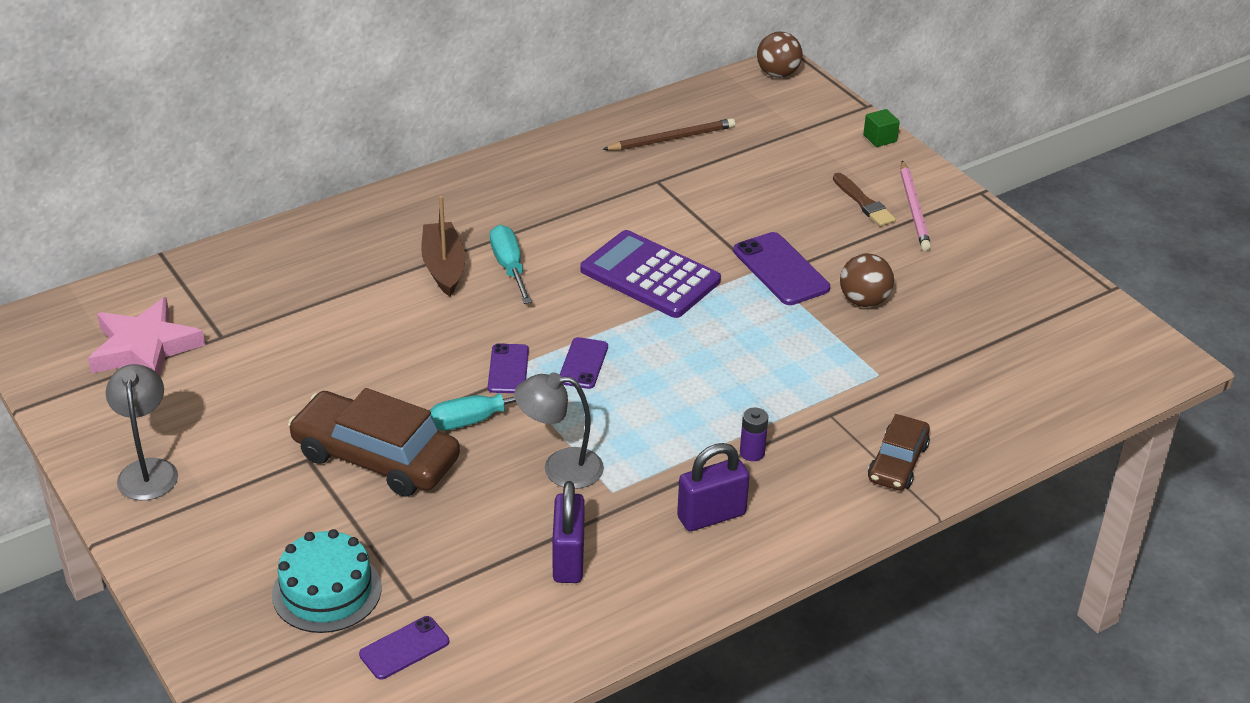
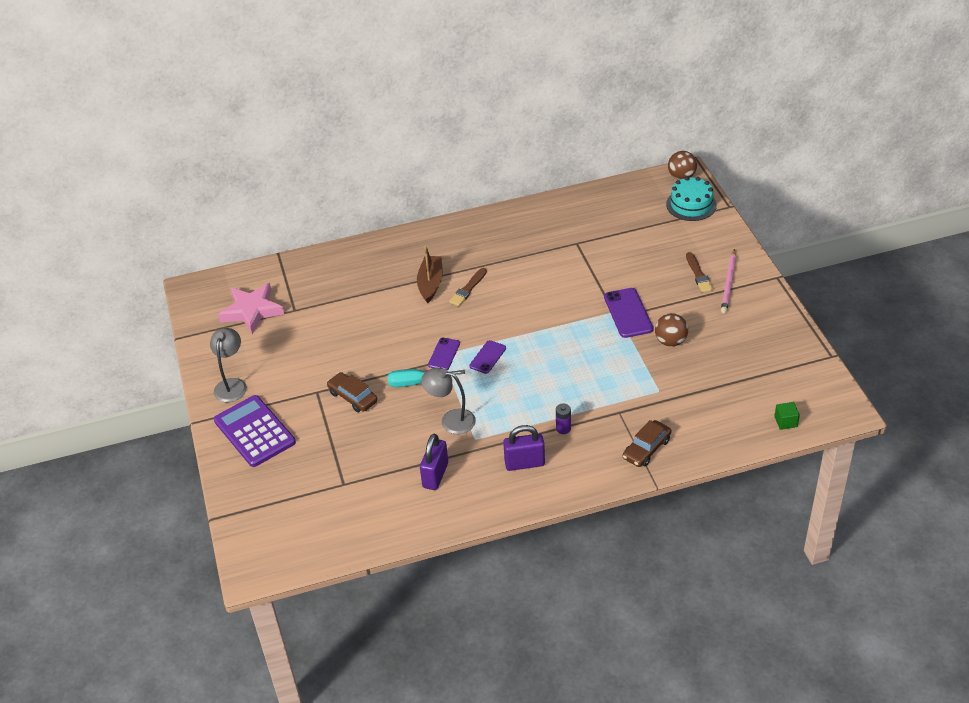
camera: 20 degrees right, 5 degrees up
(327, 591) = (301, 471): turquoise cake -> turquoise cake (691, 204)
(375, 457) = (353, 397): brown car -> brown car, size x0.58
(404, 648) = (330, 510): purple phone -> none
(509, 267) = (468, 289): turquoise screwdriver -> brown brush
(650, 275) = (548, 306): purple calculator -> purple calculator (254, 431)
(671, 139) = (596, 215): brown pencil -> none
(880, 138) = (728, 231): green cube -> green cube (785, 421)

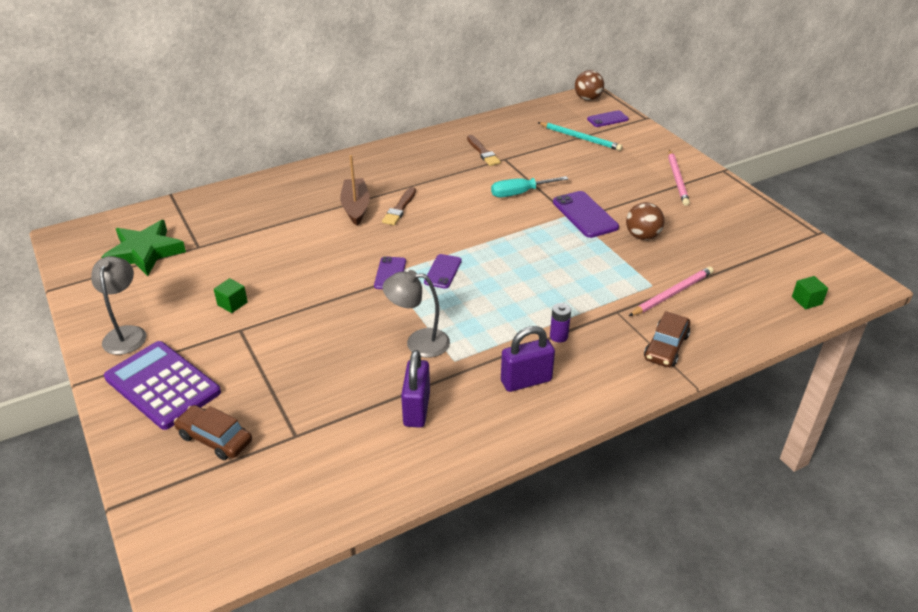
camera: 15 degrees left, 5 degrees down
(252, 311) = (145, 252): pink star -> green star
(314, 367) = (232, 304): none -> green cube
(353, 397) = (287, 330): brown car -> brown car (215, 439)
(416, 382) = (365, 306): turquoise screwdriver -> turquoise screwdriver (520, 193)
(656, 225) = (580, 138): none -> turquoise pencil
(672, 401) = (672, 293): none -> pink pencil
(691, 204) = (607, 119): turquoise cake -> purple phone
(698, 274) = (643, 175): brown brush -> brown brush (483, 152)

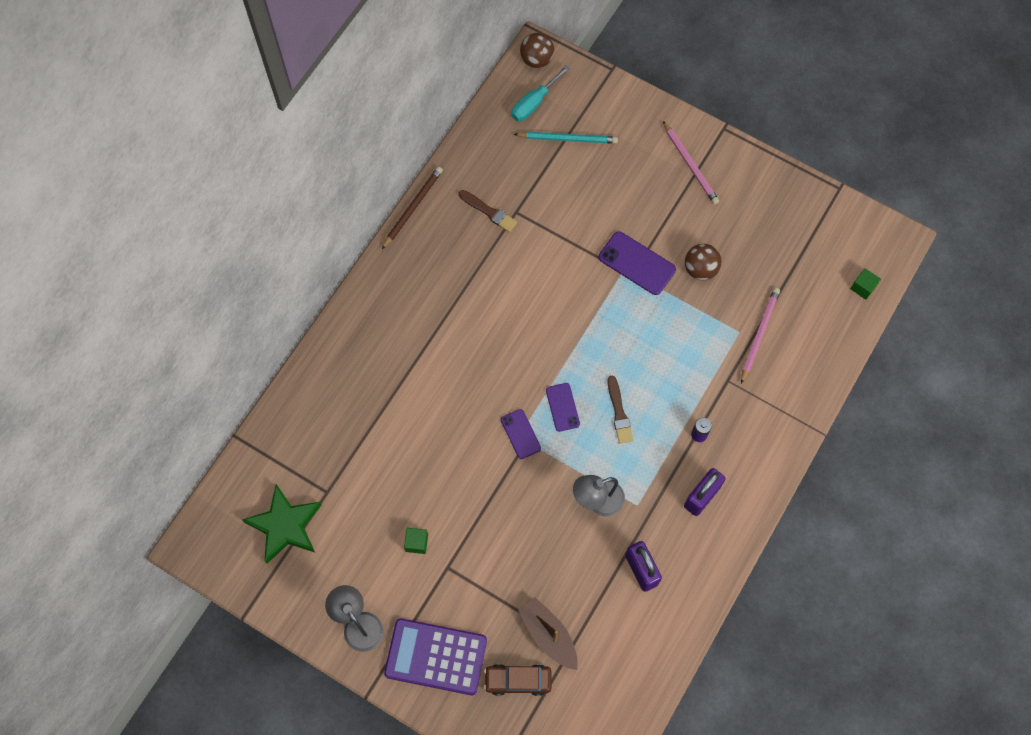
camera: 30 degrees left, 30 degrees up
(355, 207) = (427, 361): brown boat -> brown boat (548, 635)
(400, 208) = (468, 341): brown brush -> brown brush (619, 412)
(426, 133) = (413, 207): none -> brown pencil
(520, 193) = (562, 261): turquoise screwdriver -> turquoise screwdriver (534, 103)
(607, 119) = (576, 90): purple phone -> none
(666, 347) = (783, 402): brown car -> none

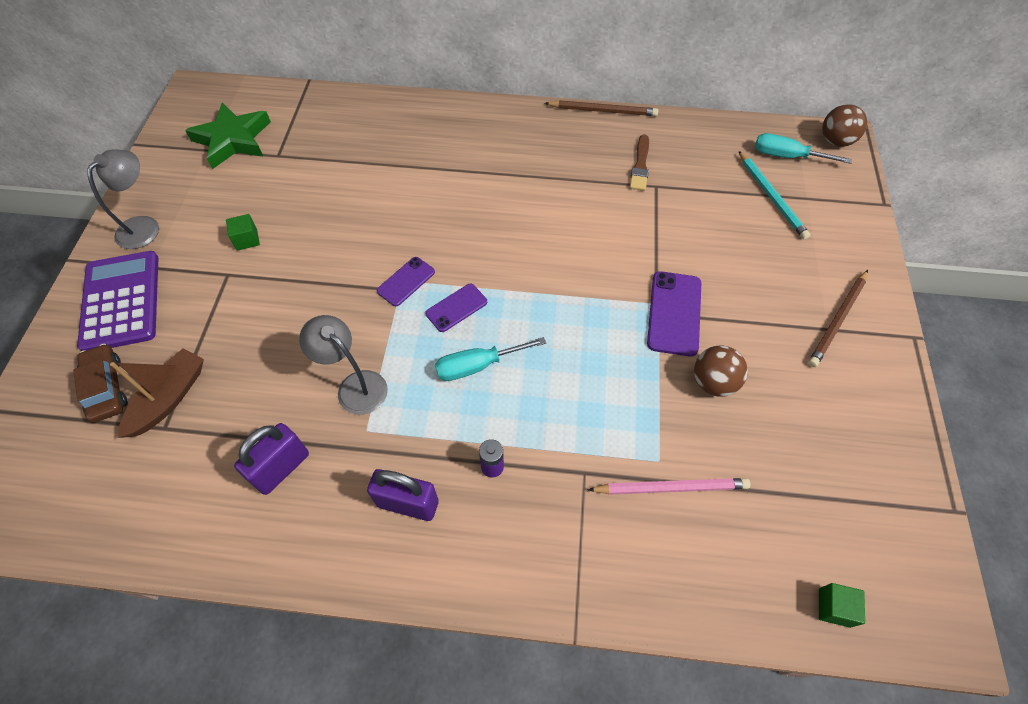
camera: 65 degrees right, 10 degrees down
(619, 412) = (478, 365): brown brush -> turquoise screwdriver
(690, 165) = (837, 320): pink pencil -> brown pencil

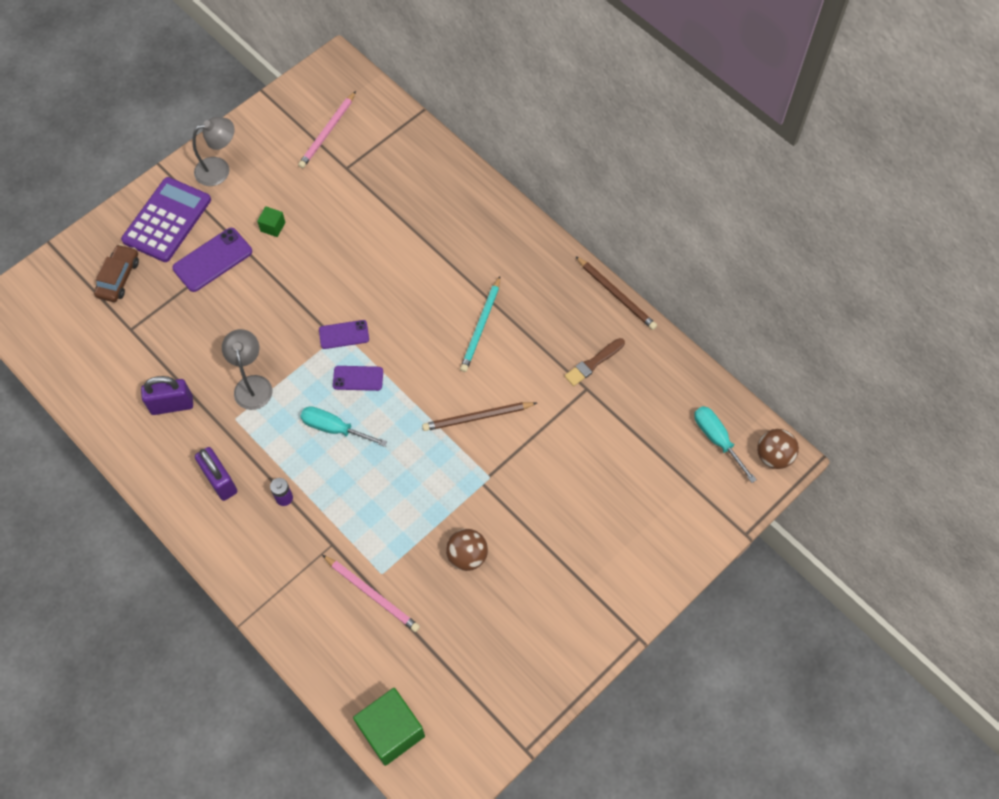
camera: 40 degrees right, 5 degrees up
(169, 398) = (146, 311): brown boat -> none
(233, 139) = (327, 132): green star -> pink pencil
(674, 313) = (493, 492): purple phone -> purple phone (212, 260)
(771, 197) = (663, 462): turquoise pencil -> turquoise pencil (481, 326)
(834, 607) = (391, 731): green cube -> green cube, size x2.14
(837, 320) = (599, 584): brown pencil -> brown pencil (477, 417)

